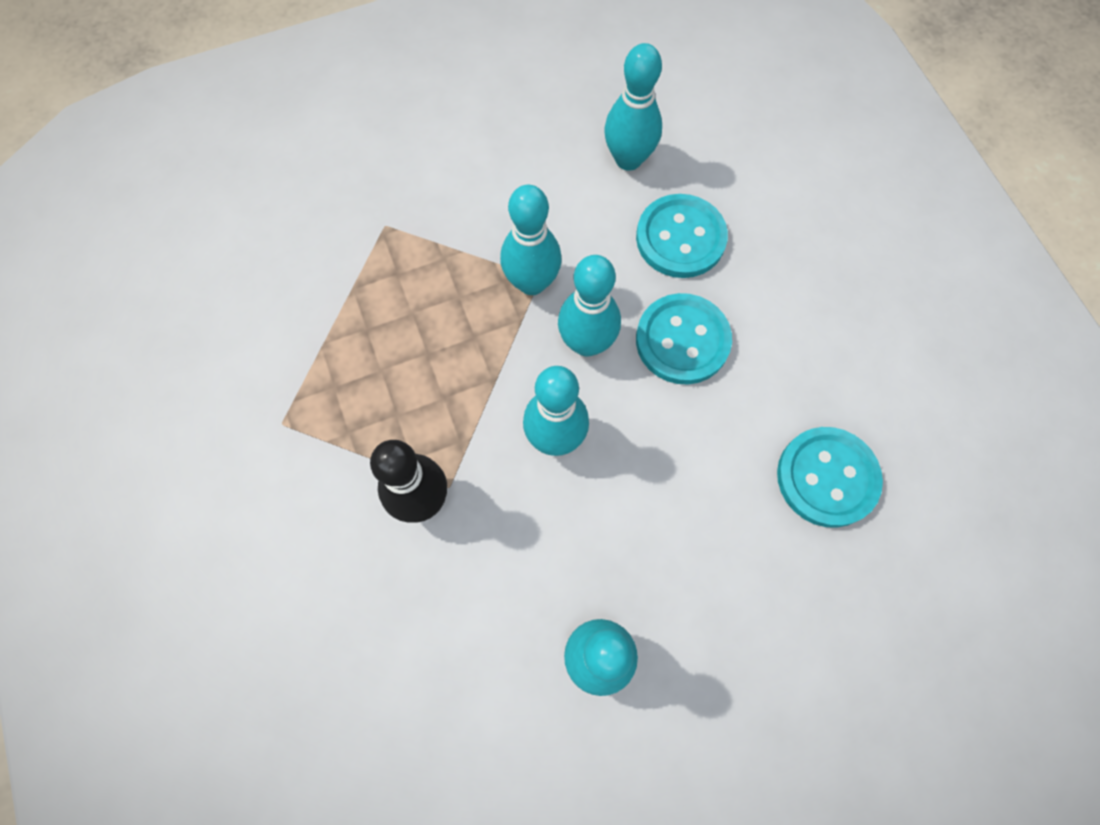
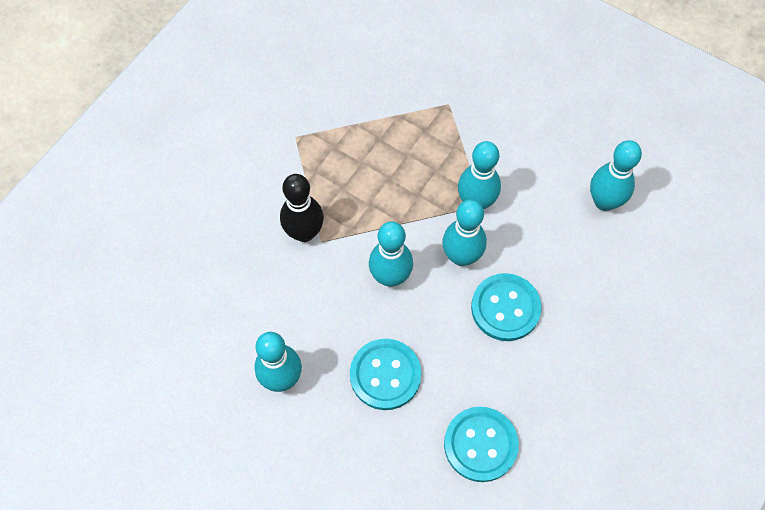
camera: 55 degrees right, 5 degrees down
(680, 238) = (574, 265): turquoise button -> turquoise button (385, 375)

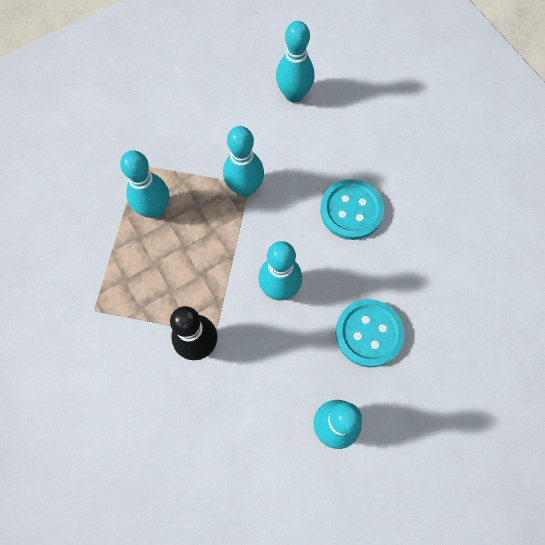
camera: 65 degrees left, 5 degrees up
(461, 256) = (289, 222): turquoise bowling pin -> turquoise bowling pin (154, 209)
(480, 444) = (460, 285): turquoise button -> none

